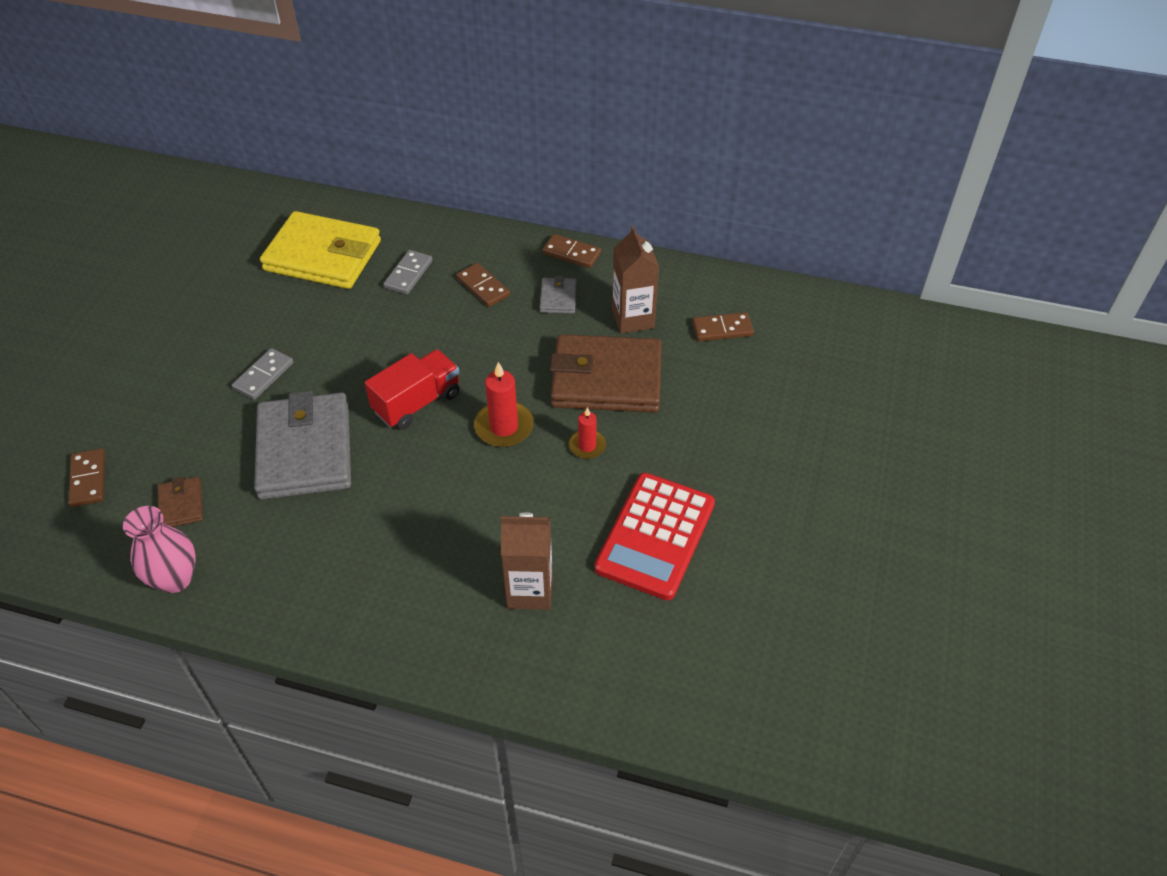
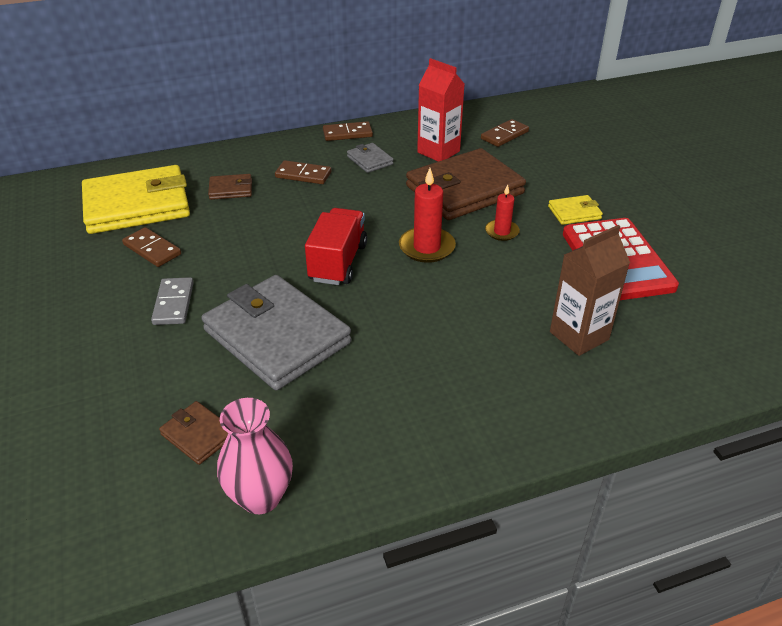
camera: 35 degrees left, 10 degrees down
(88, 479) = (66, 467): brown domino -> brown domino (152, 249)
(408, 274) = (231, 189): grey domino -> brown wallet
(633, 319) = (438, 152): brown carton -> red carton
(680, 461) = (574, 212): none -> yellow wallet

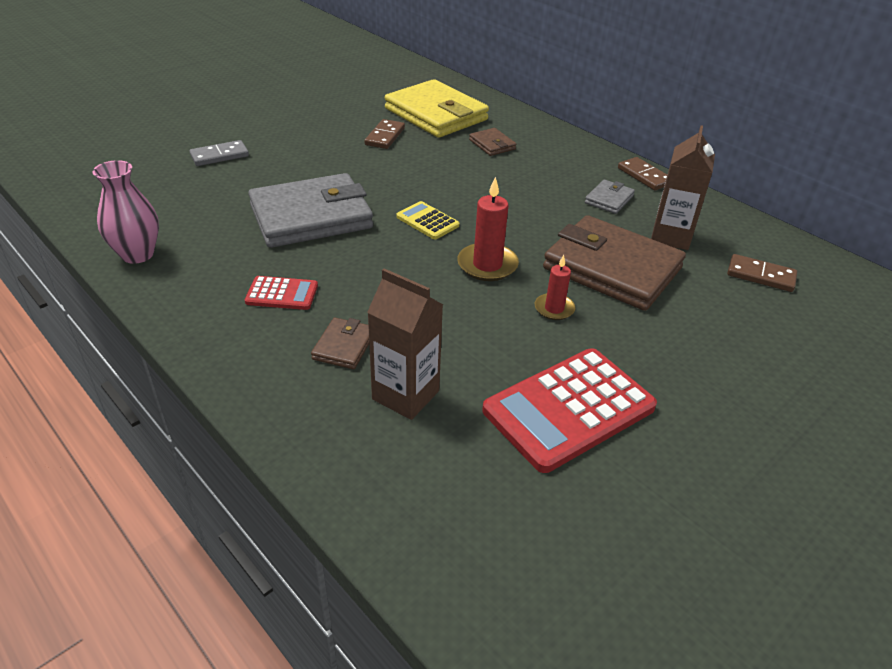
camera: 65 degrees right, 0 degrees up
(174, 303) = (326, 163): grey domino -> grey domino (219, 156)
(198, 435) = (191, 213): brown wallet -> brown wallet (344, 346)
(277, 336) = (311, 216): grey wallet -> grey wallet turned 45 degrees clockwise
(303, 175) = (547, 171): brown domino -> none
(338, 262) = (427, 221): red truck -> yellow calculator
(405, 384) = (282, 294): none -> red calculator
(438, 152) = (671, 236): red carton -> brown carton
(574, 212) = (641, 359): yellow wallet -> none

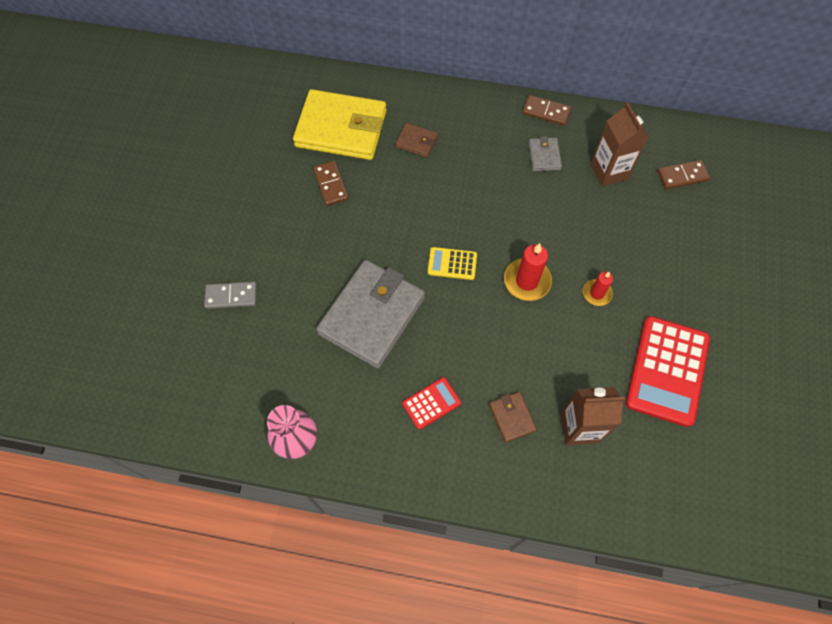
camera: 35 degrees left, 25 degrees up
(219, 156) = (231, 296): grey domino -> grey domino turned 60 degrees clockwise
(612, 268) = (599, 230): brown wallet -> none

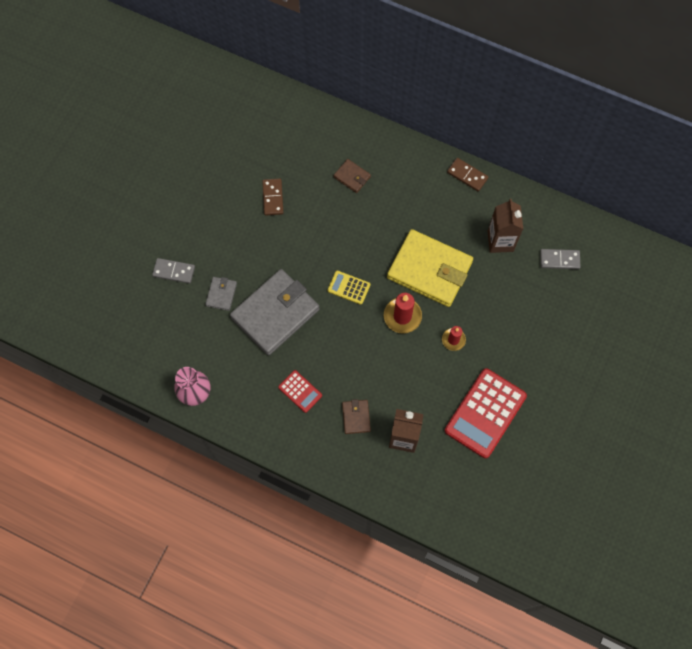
camera: 15 degrees right, 5 degrees up
(341, 129) = (294, 150): yellow wallet -> yellow wallet (429, 270)
(431, 403) = (300, 391): red calculator -> red calculator turned 60 degrees clockwise
(544, 156) = (452, 214): grey wallet -> grey wallet (221, 294)
(682, 176) = (559, 260): brown domino -> grey domino

